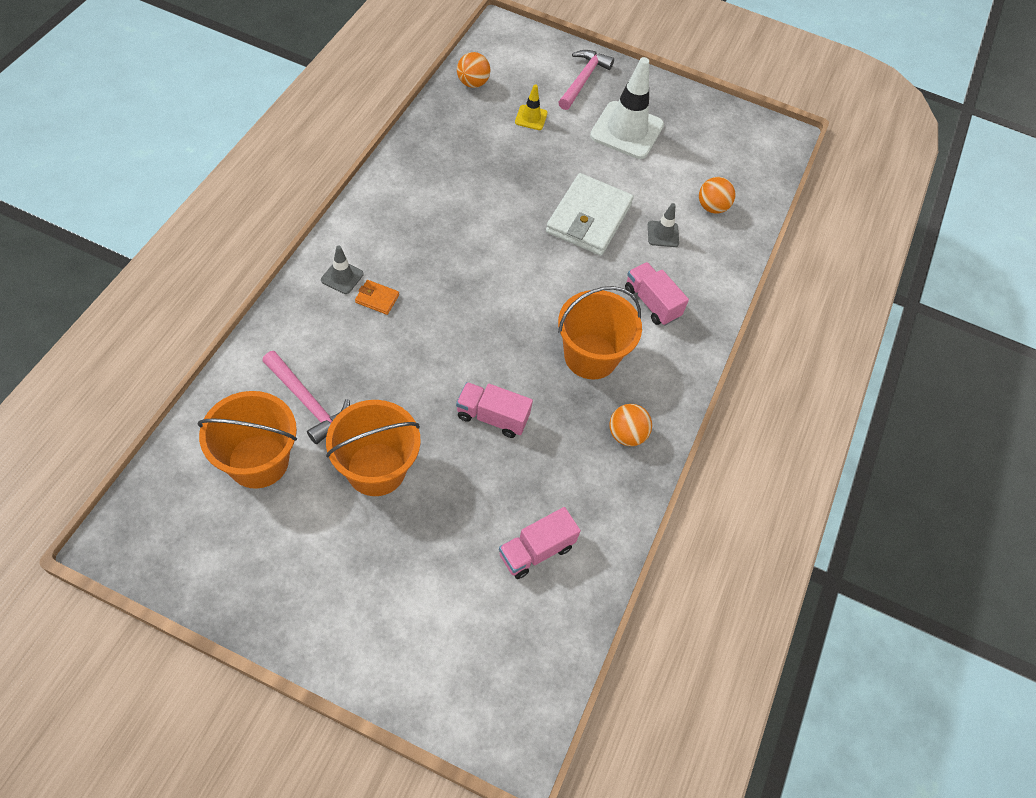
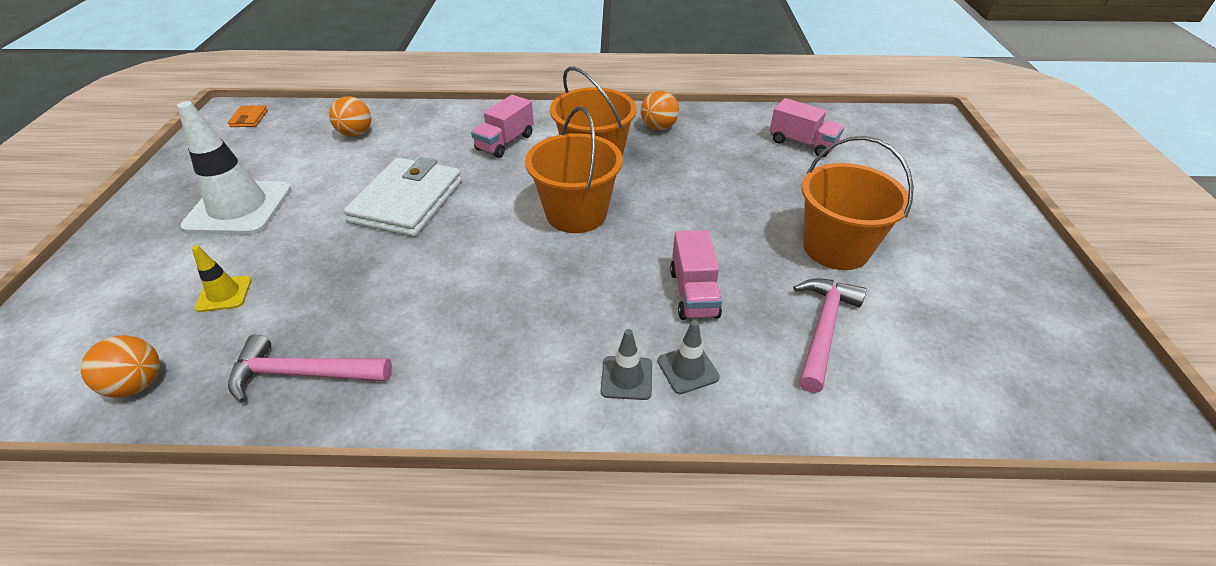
camera: 105 degrees left, 15 degrees down
(258, 461) = (927, 338): orange bucket -> orange bucket (576, 214)
(377, 299) = (636, 328): orange wallet -> orange wallet (249, 118)
(492, 417) = (710, 196): pink truck -> pink truck (693, 293)
(583, 80) = (127, 267): pink hammer -> pink hammer (303, 374)
(589, 218) = (407, 201): white wallet -> white wallet turned 75 degrees counterclockwise
(663, 234) = (409, 153): grey traffic cone -> grey traffic cone (688, 369)

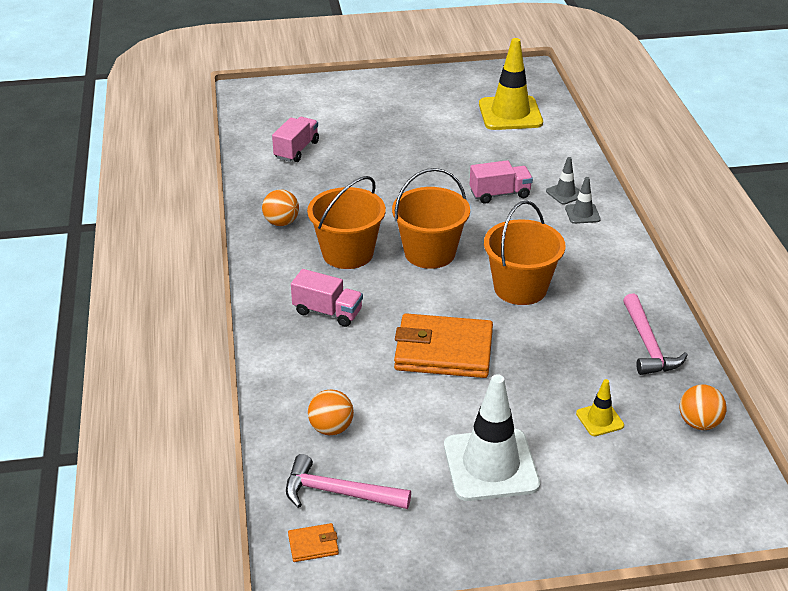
camera: 100 degrees left, 5 degrees down
(407, 201) = (443, 351): white wallet -> orange wallet
(823, 329) = (511, 149): pink hammer -> pink hammer (338, 493)
(836, 248) = (432, 141): orange bucket -> orange bucket (520, 288)
(945, 350) = (510, 114): none -> yellow traffic cone

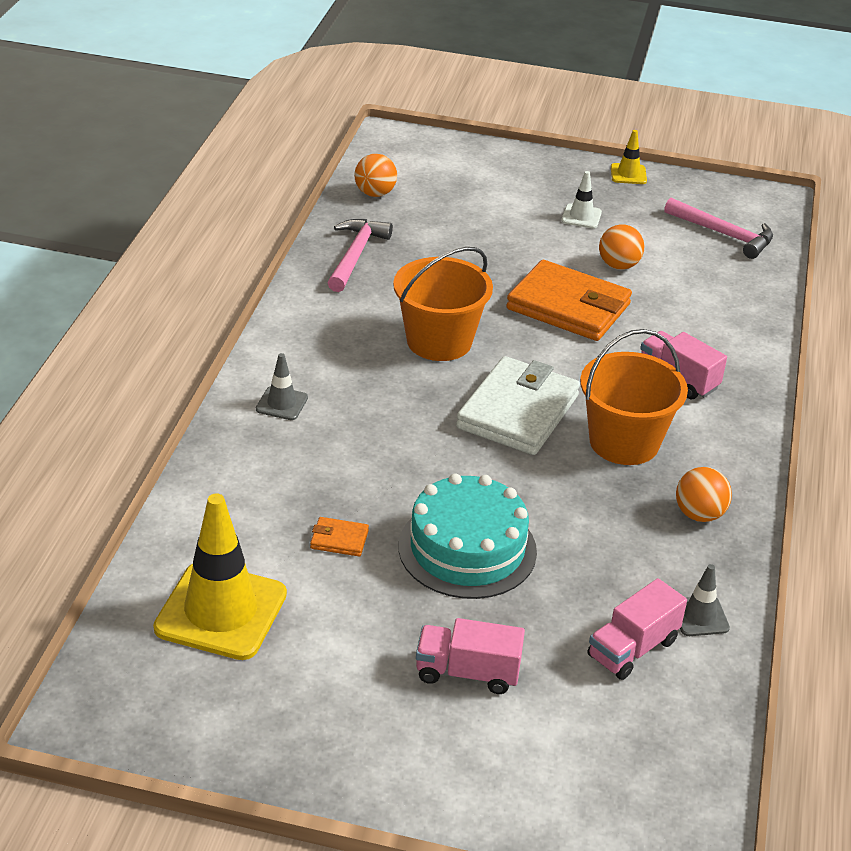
camera: 160 degrees left, 0 degrees up
(313, 545) = (756, 211): orange wallet -> orange wallet (339, 539)
(331, 428) = (714, 277): orange ball -> orange ball (618, 265)
(409, 169) = (467, 549): none -> turquoise cake
(430, 253) = (518, 412): orange bucket -> white wallet
(490, 465) = (581, 216): white traffic cone -> white traffic cone, size x0.47
(499, 194) = (365, 465): pink truck -> pink truck (467, 673)
(565, 193) = (275, 438): grey traffic cone -> grey traffic cone (699, 616)
(599, 419) = (459, 218): yellow traffic cone -> yellow traffic cone (628, 174)

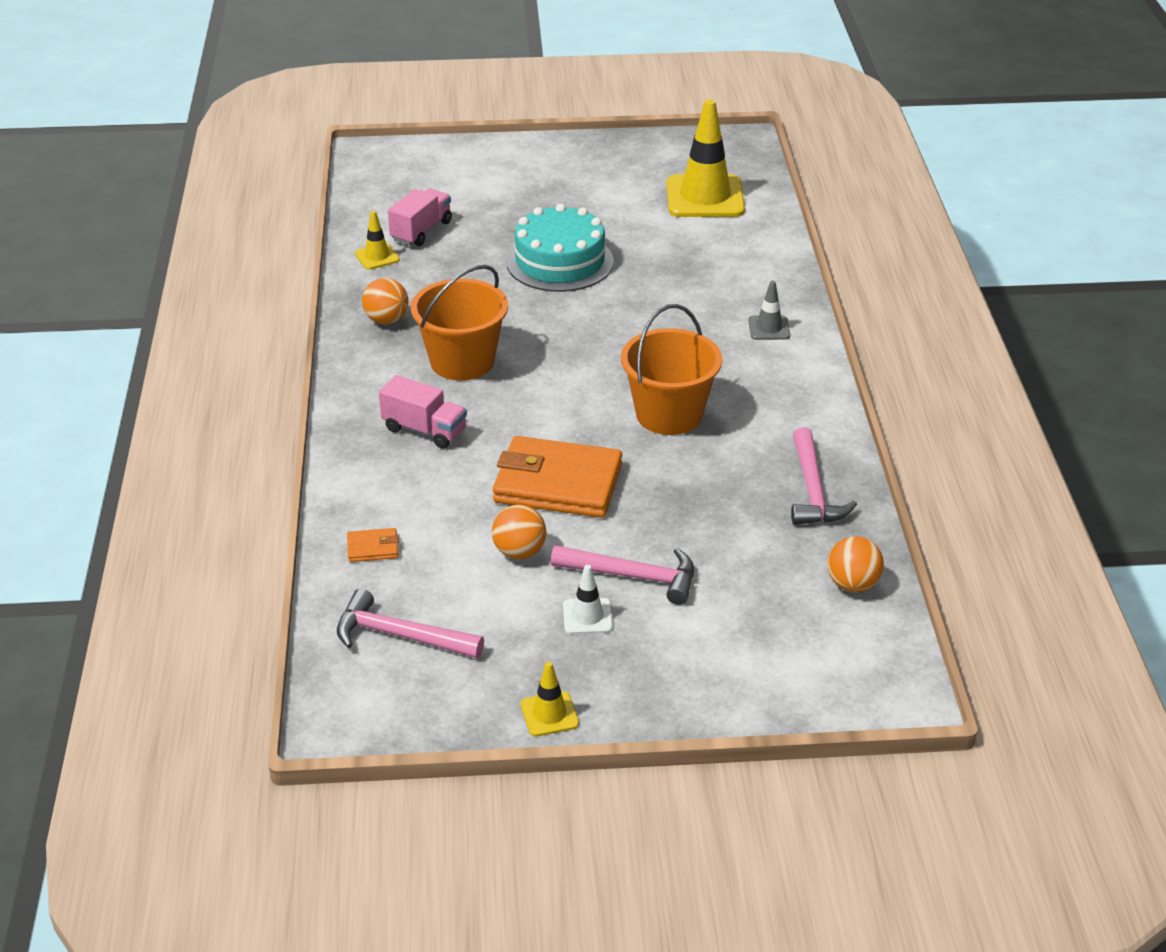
camera: 165 degrees right, 0 degrees up
(339, 539) = (655, 248): orange wallet -> orange wallet (373, 548)
(467, 673) = (527, 199): pink truck -> none
(518, 412) = (565, 366): white wallet -> none
(535, 232) = (633, 576): none -> pink hammer
(699, 616) = (377, 257): grey traffic cone -> yellow traffic cone

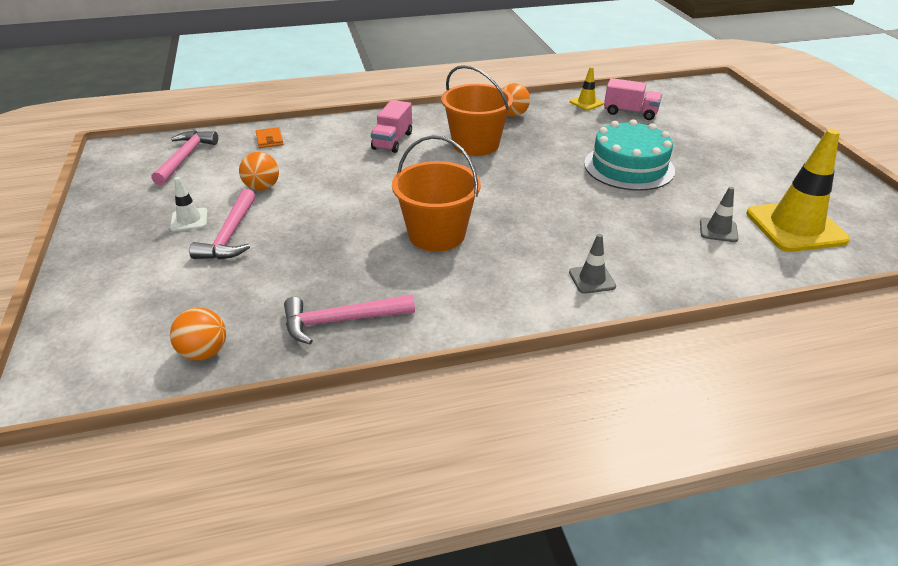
camera: 80 degrees right, 0 degrees up
(549, 714) = (94, 215): yellow traffic cone -> none
(558, 484) = (339, 194): orange wallet -> none
(701, 239) = (718, 230): none -> grey traffic cone

